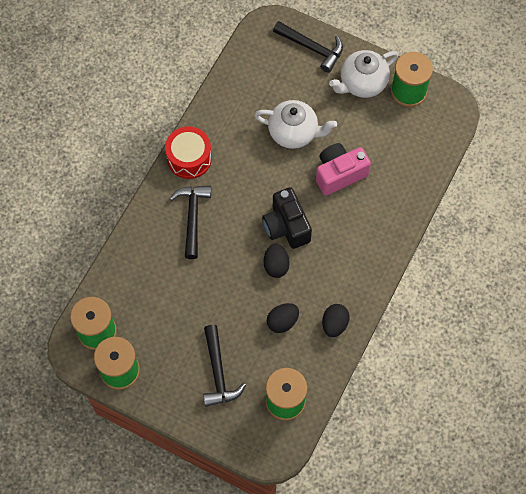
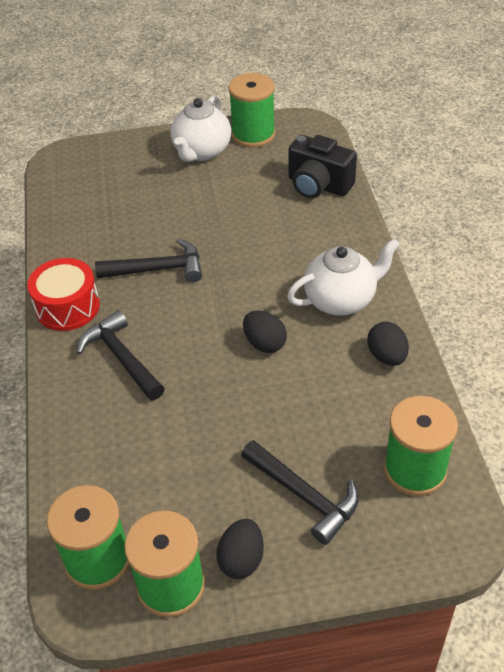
camera: 35 degrees left, 20 degrees down
(282, 322) = (327, 391): black egg -> black egg (241, 559)
(286, 226) = (240, 302): black camera -> black camera (318, 185)
(294, 133) = (169, 222): white teapot -> white teapot (341, 300)
(312, 48) = (123, 152): black hammer -> black hammer (158, 269)
(339, 174) = (251, 228): pink camera -> none

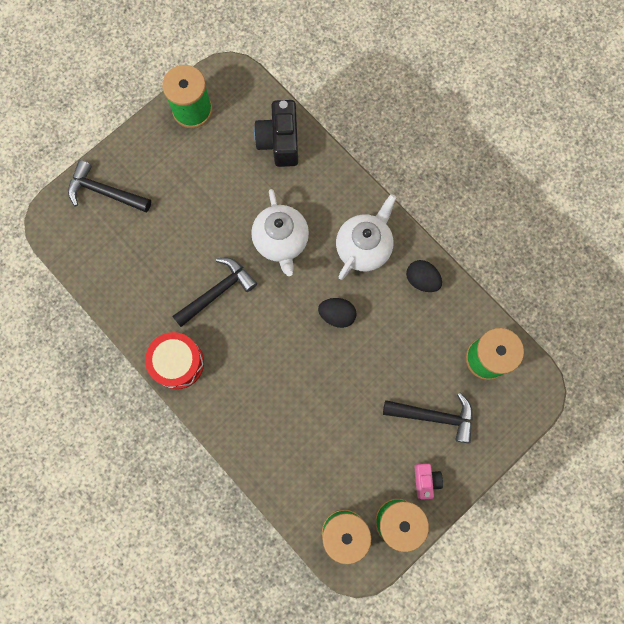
camera: 35 degrees left, 30 degrees up
(121, 357) = (249, 383): black hammer -> black hammer (104, 192)
(202, 151) = (164, 152): white teapot -> white teapot (281, 241)
(241, 559) = (425, 480): black egg -> pink camera
(318, 185) = (280, 141): black camera -> black camera turned 90 degrees clockwise

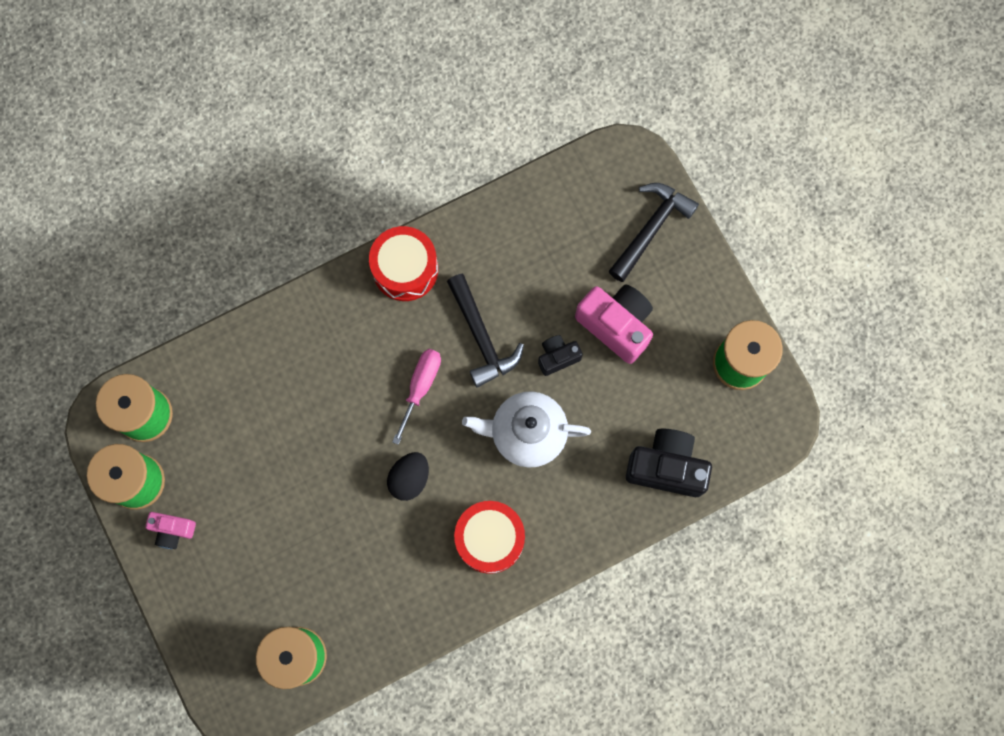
camera: 105 degrees right, 0 degrees up
(185, 199) = (616, 325): none -> pink camera
(219, 234) = (557, 357): none -> black camera
(266, 326) = (420, 386): none -> pink screwdriver
(364, 247) = (490, 538): white teapot -> red drum
(422, 280) = (425, 602): black egg -> none
(434, 416) = (245, 565): black hammer -> none

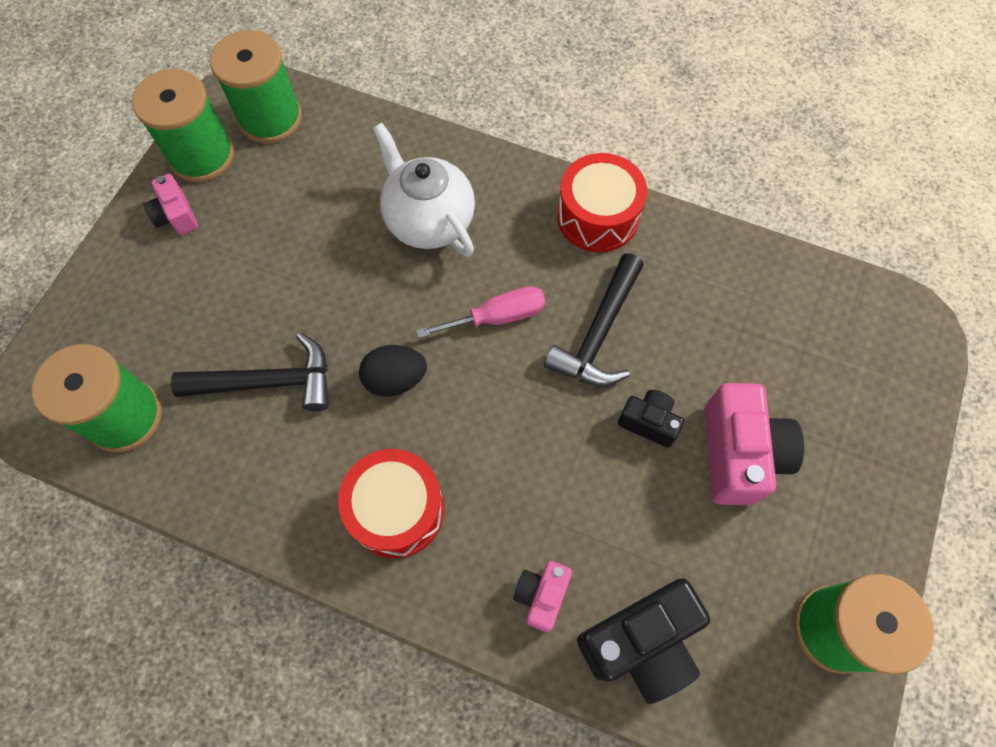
camera: 50 degrees right, 10 degrees down
(526, 433) = (541, 456): white teapot -> white teapot (428, 220)
(601, 498) = (541, 596): none -> pink camera
(651, 228) = (871, 406): black hammer -> black hammer (269, 382)
(666, 467) = (640, 643): black camera -> black camera turned 90 degrees clockwise

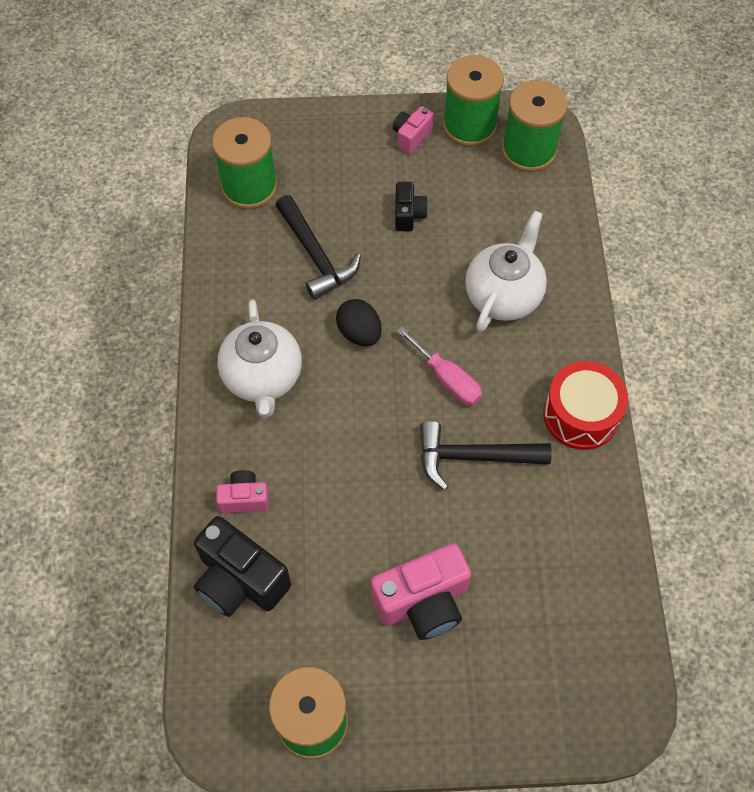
camera: 65 degrees right, 5 degrees down
(396, 509) = (263, 378): red drum -> white teapot
(648, 422) = (415, 523): black camera -> black camera (408, 215)

